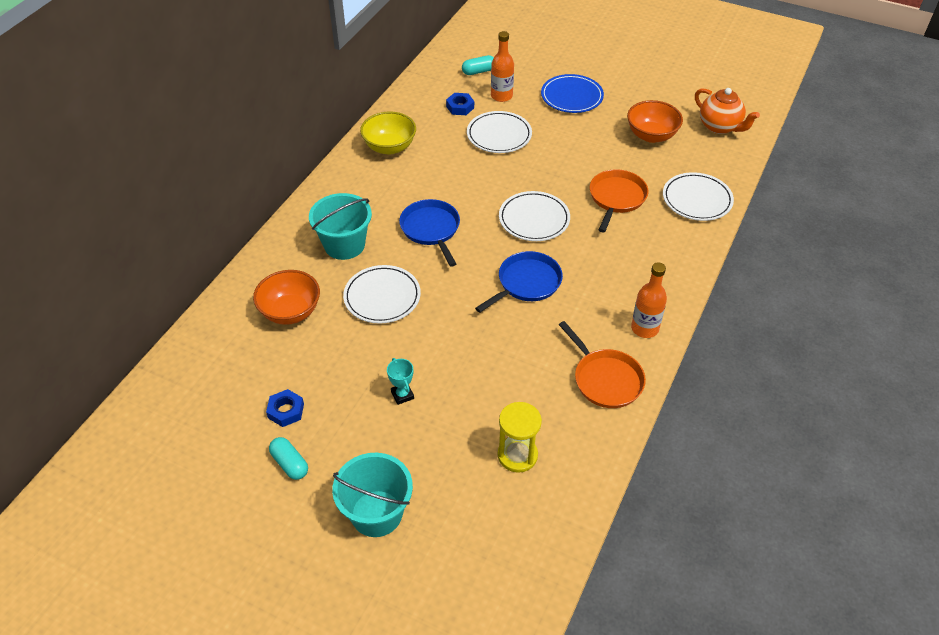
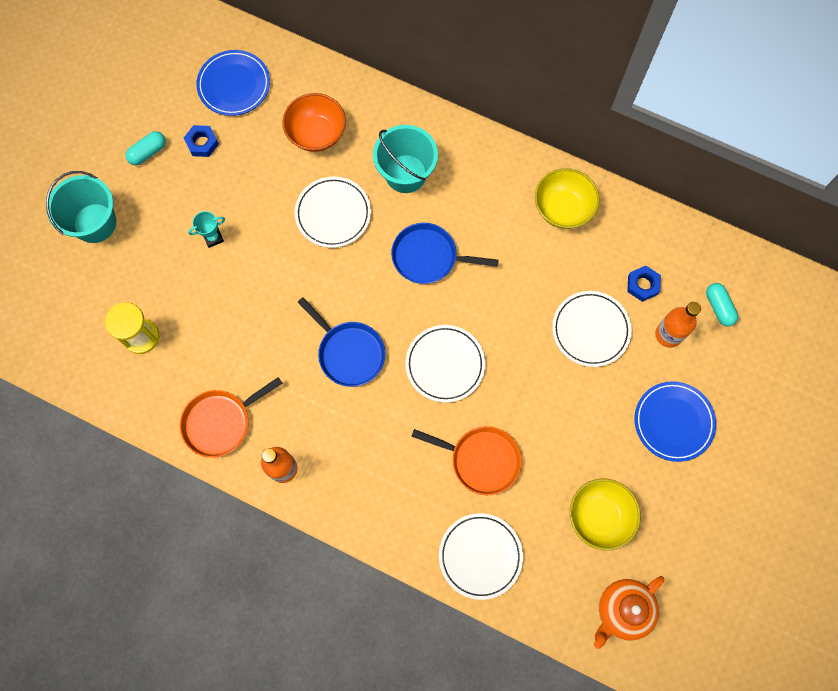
camera: 90 degrees right, 25 degrees up
(217, 384) = (234, 85): none -> blue plate
(431, 229) = (428, 257): blue pan -> blue pan turned 150 degrees counterclockwise
(651, 135) = (599, 516): orange bowl -> yellow bowl

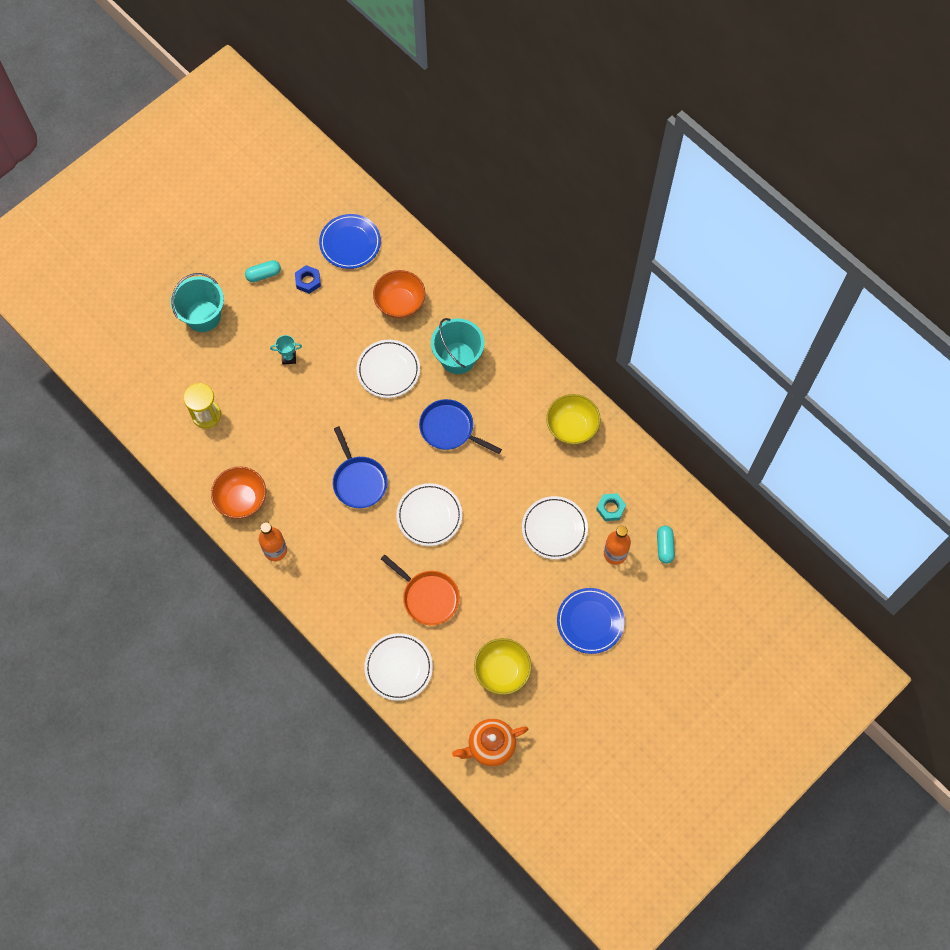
camera: 20 degrees right, 5 degrees down
(220, 422) = (241, 499): orange pan -> orange bowl
(642, 285) = (610, 508): blue nut -> turquoise nut

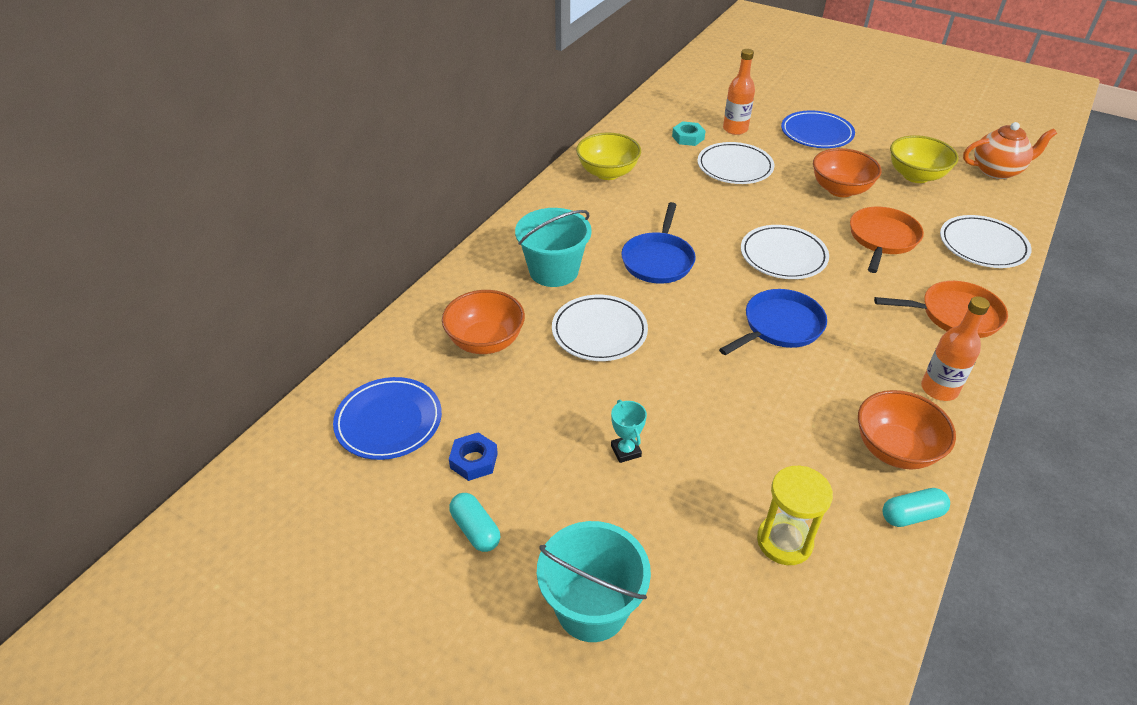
camera: 105 degrees left, 25 degrees down
(334, 601) = (955, 315): none -> orange pan
(490, 746) = (997, 171): orange teapot -> orange teapot turned 60 degrees counterclockwise
(499, 598) = (840, 189): none -> orange bowl
(664, 546) = (707, 105): turquoise capsule -> turquoise capsule (911, 515)

